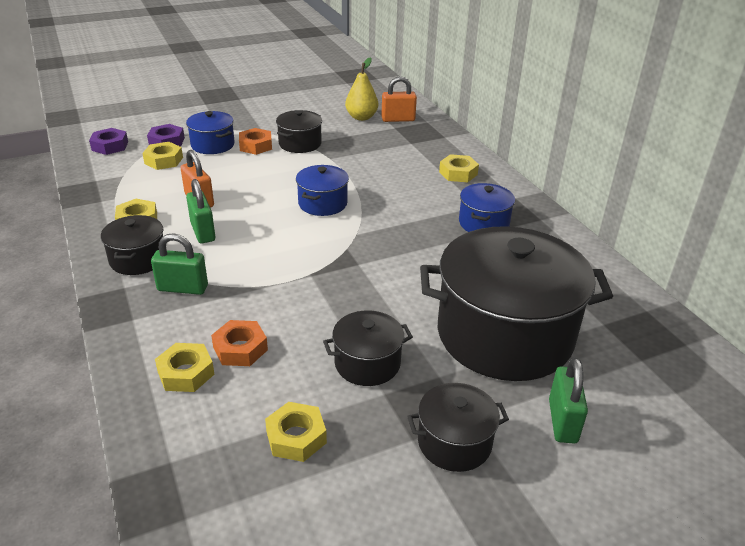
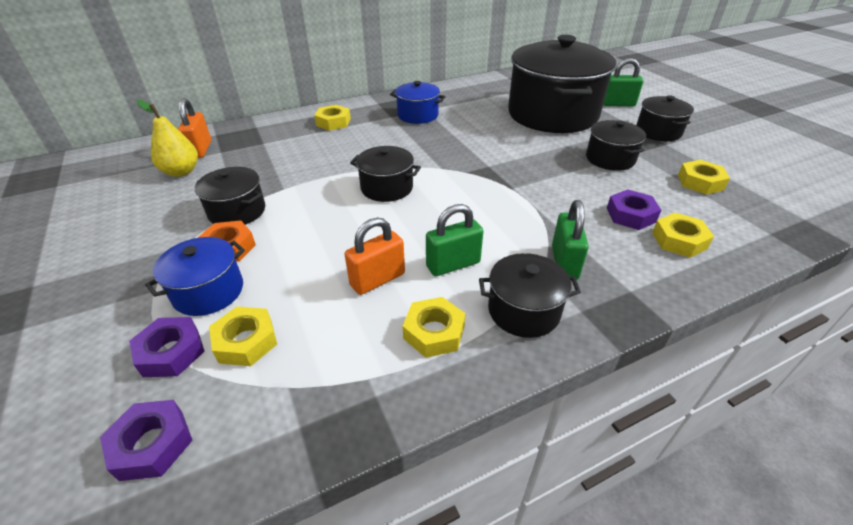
camera: 90 degrees left, 5 degrees up
(240, 349) = (630, 215): orange nut -> purple nut
(322, 203) = (387, 188): blue pot -> black pot

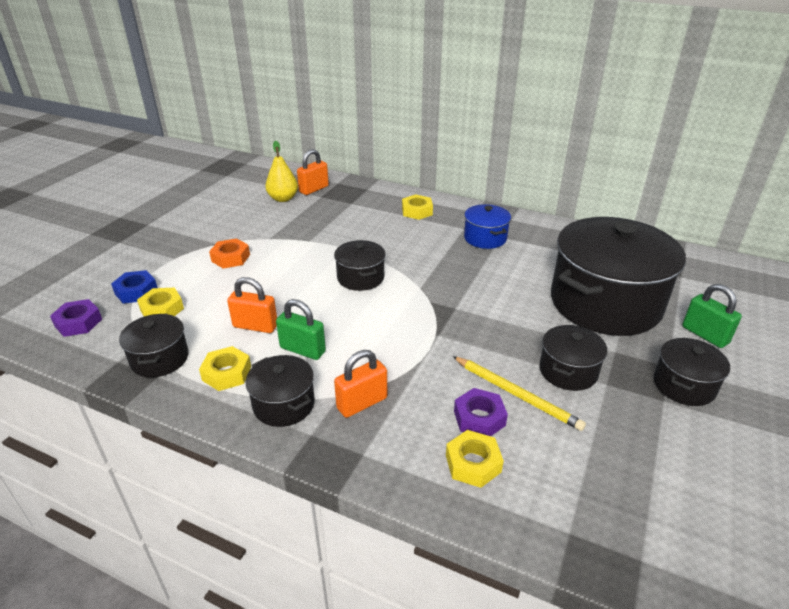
camera: 50 degrees right, 5 degrees down
(171, 352) = (136, 291): purple nut -> blue nut
(208, 291) = (188, 274): blue pot -> none
(237, 211) = (266, 240): black pot -> black pot (160, 359)
(564, 262) = (362, 403): green padlock -> orange padlock
(616, 188) = (516, 394): none -> yellow pencil
(700, 182) = (609, 450): yellow nut -> none

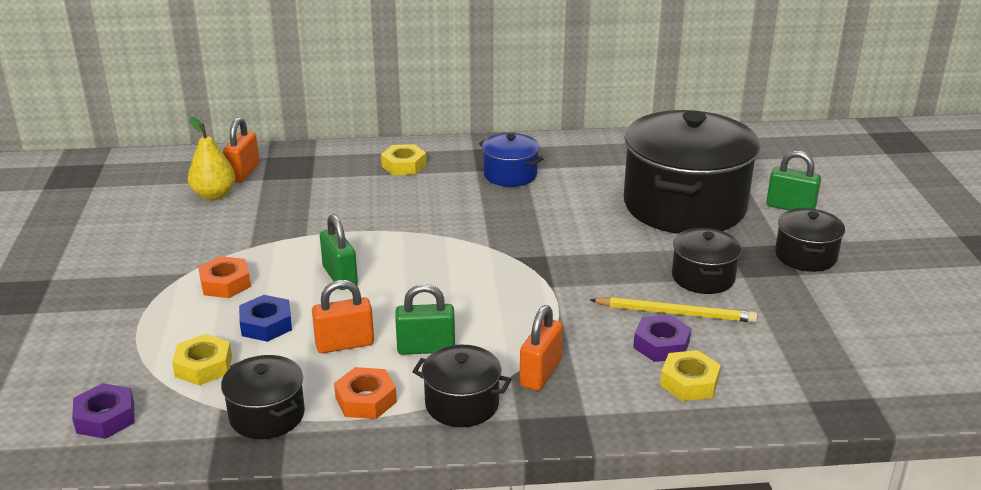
camera: 30 degrees left, 5 degrees down
(136, 291) = (142, 359): blue nut -> blue nut (266, 324)
(227, 373) = (366, 400): yellow nut -> orange nut
(300, 276) = (340, 276): none -> green padlock
(360, 278) = (413, 256): black pot -> none

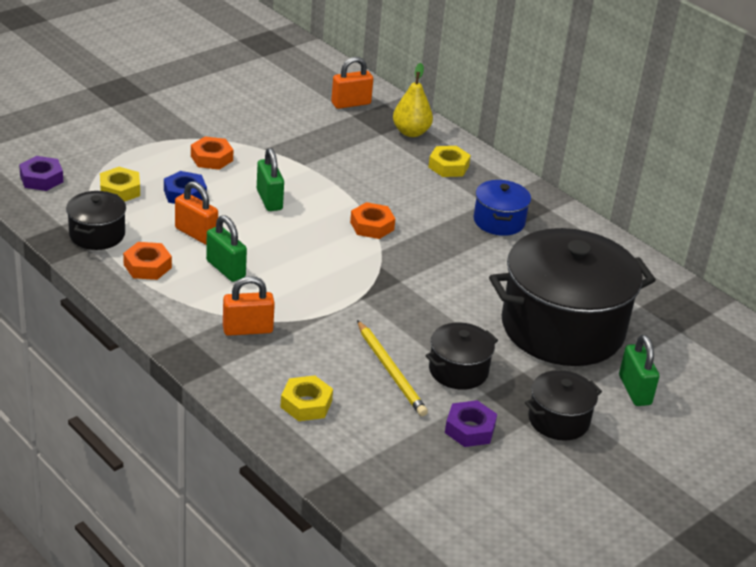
camera: 50 degrees right, 5 degrees up
(214, 195) = (308, 105): yellow pear -> yellow pear (411, 132)
(340, 276) = (269, 200): green padlock -> green padlock turned 45 degrees counterclockwise
(448, 237) = (372, 226): none -> orange nut
(462, 404) = (181, 307): black pot -> none
(661, 345) = (340, 376): purple nut -> purple nut (470, 429)

